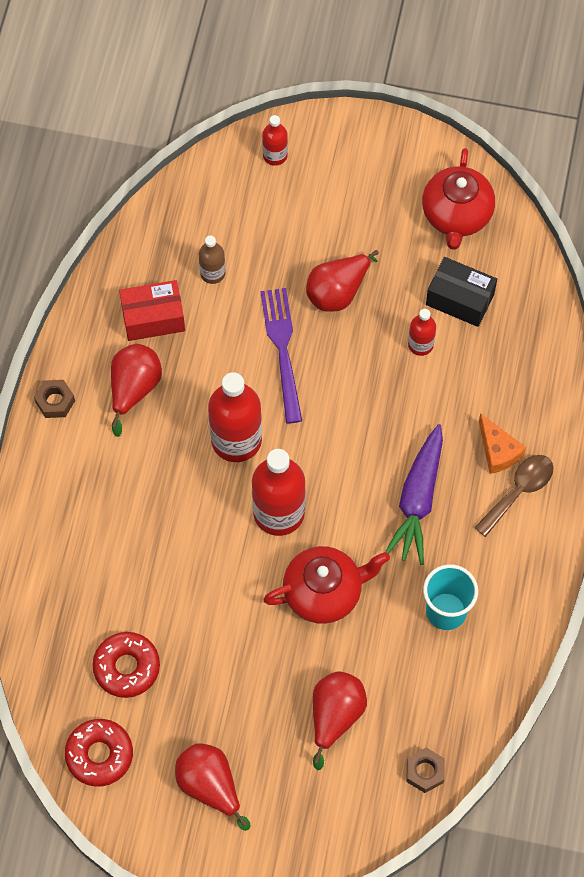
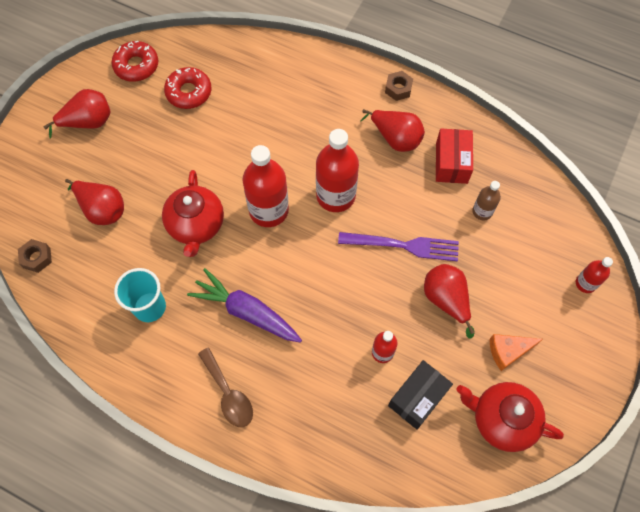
camera: 105 degrees right, 0 degrees up
(498, 451) = (269, 387): orange cheese -> orange cheese (508, 351)

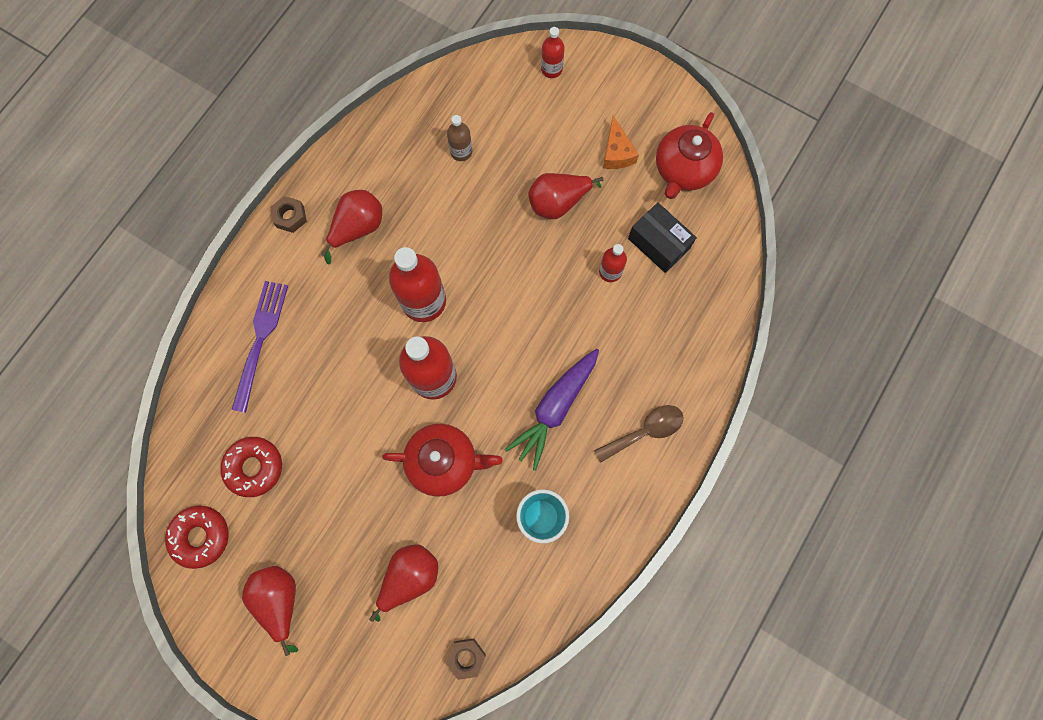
camera: 85 degrees left, 10 degrees up
(403, 245) = (492, 236): purple fork -> purple fork (260, 340)
(451, 163) = (397, 173): red box -> none

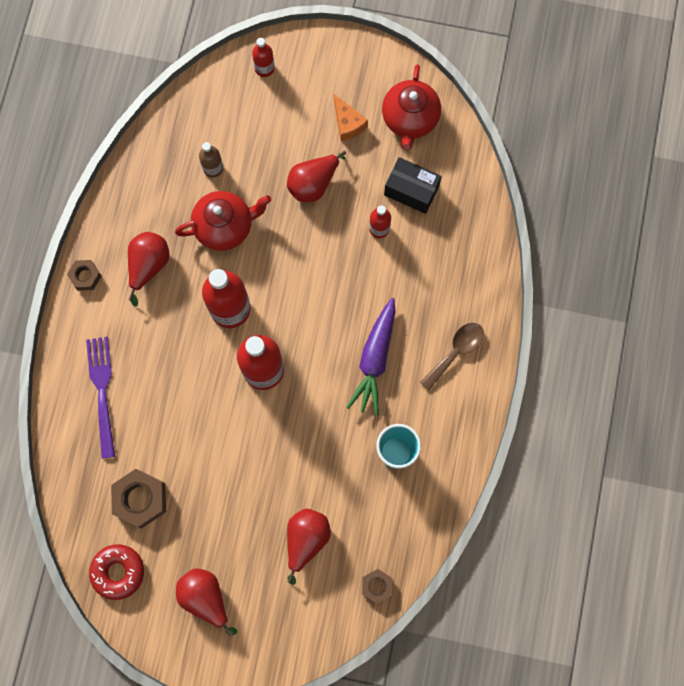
camera: 20 degrees left, 0 degrees up
(254, 467) = (140, 499): red donut -> brown nut
(444, 461) = (299, 436): red teapot -> red teapot (225, 227)

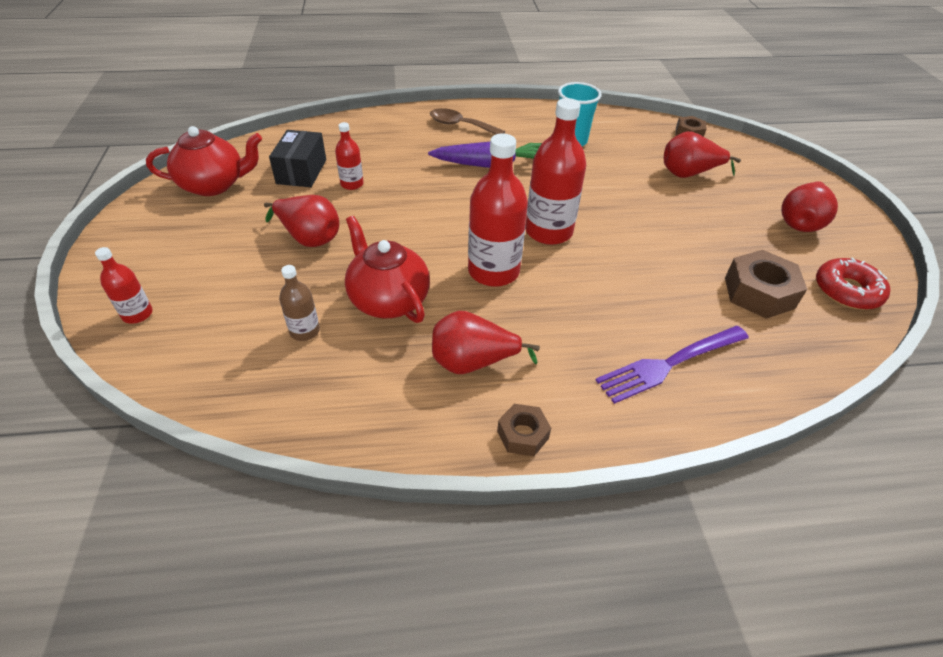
camera: 110 degrees left, 30 degrees down
(347, 123) = (223, 226): orange cheese -> none

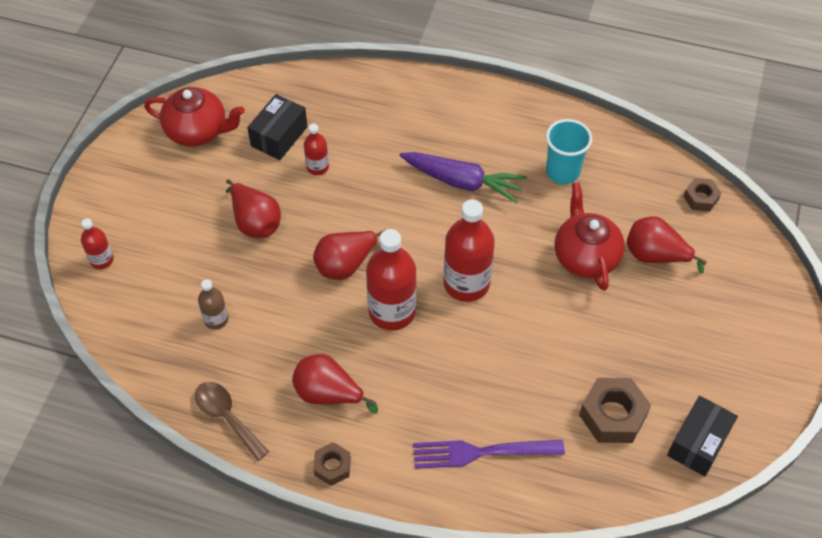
camera: 25 degrees right, 10 degrees up
(388, 300) = (291, 311): red teapot -> red teapot (585, 256)
(460, 125) = (460, 114): brown spoon -> brown spoon (227, 417)
(800, 222) = (722, 354): red pear -> red pear (346, 264)
(847, 291) = (698, 443): red donut -> black box

